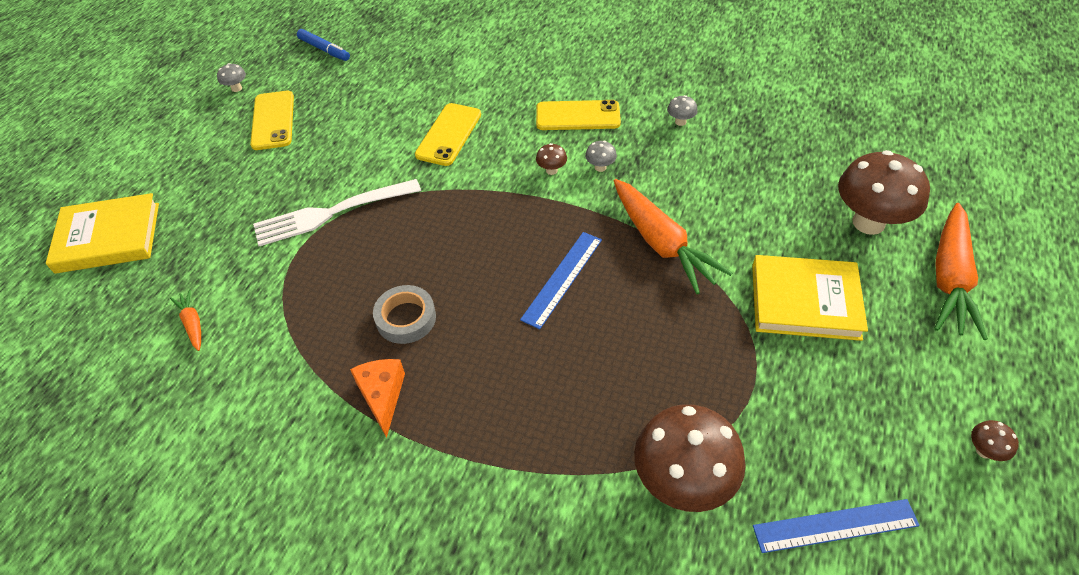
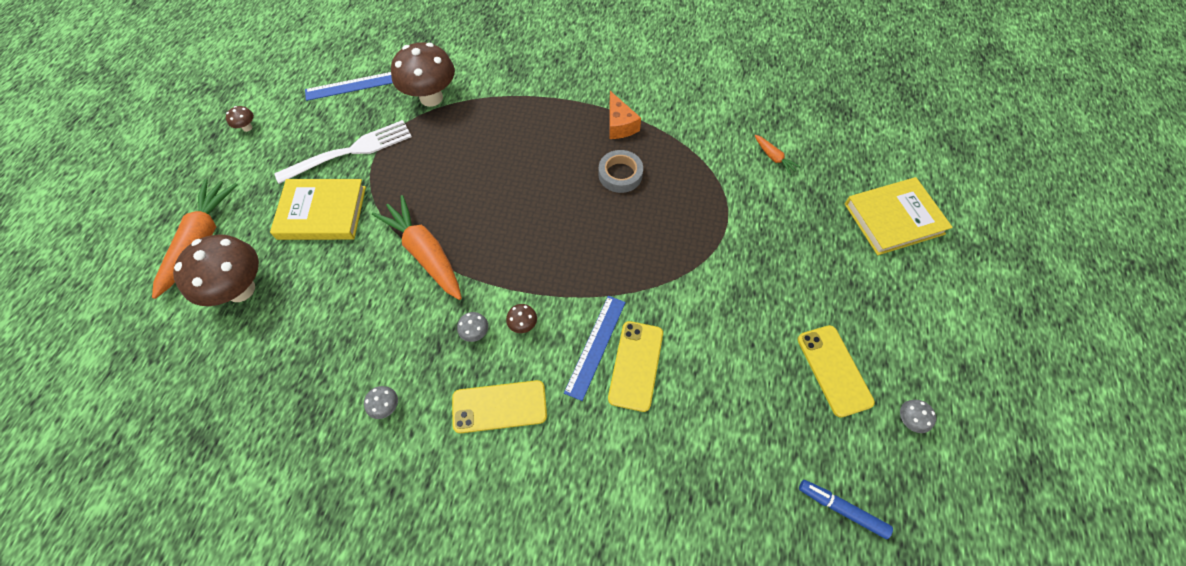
camera: 170 degrees right, 10 degrees up
(331, 213) = (716, 259): white fork -> white fork (350, 151)
(562, 279) = (507, 215): blue ruler -> blue ruler (595, 346)

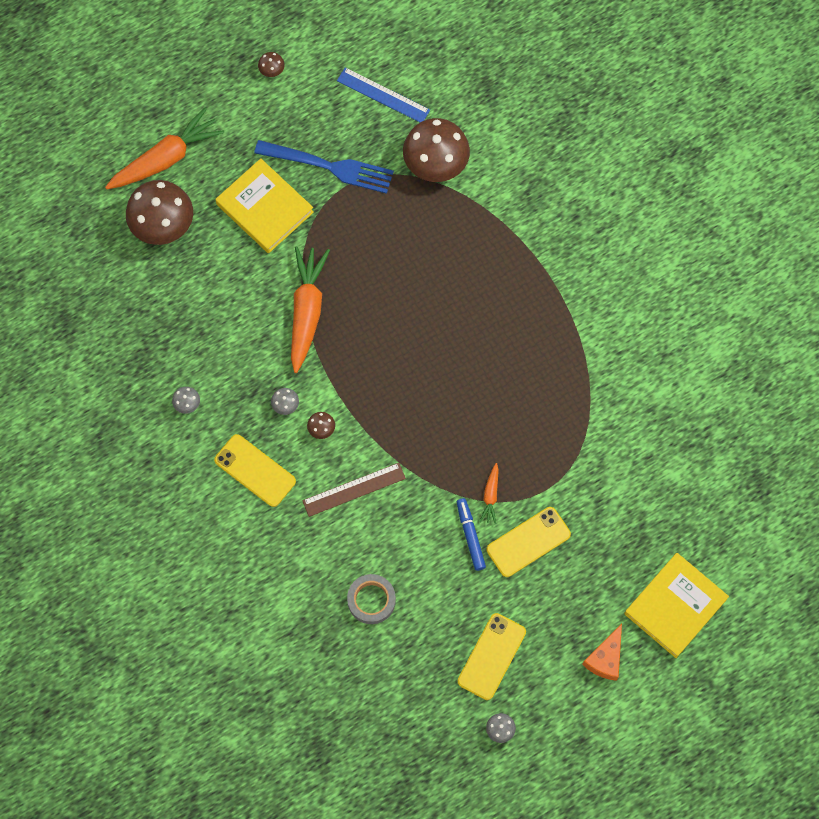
camera: 45 degrees right, 10 degrees up
(350, 151) = (329, 166): white fork -> blue fork
(595, 346) = (354, 489): blue ruler -> brown ruler
(620, 125) = (558, 330): orange cheese -> orange cheese (605, 658)
(620, 174) = (510, 375): grey tape -> grey tape (371, 600)
(636, 365) = (366, 527): yellow phone -> yellow phone (528, 542)
(774, 158) = (647, 473): orange carrot -> orange carrot (490, 496)
(841, 509) = (394, 730): blue marker -> blue marker (470, 536)
(893, 219) = (675, 606): yellow book -> yellow book turned 75 degrees counterclockwise

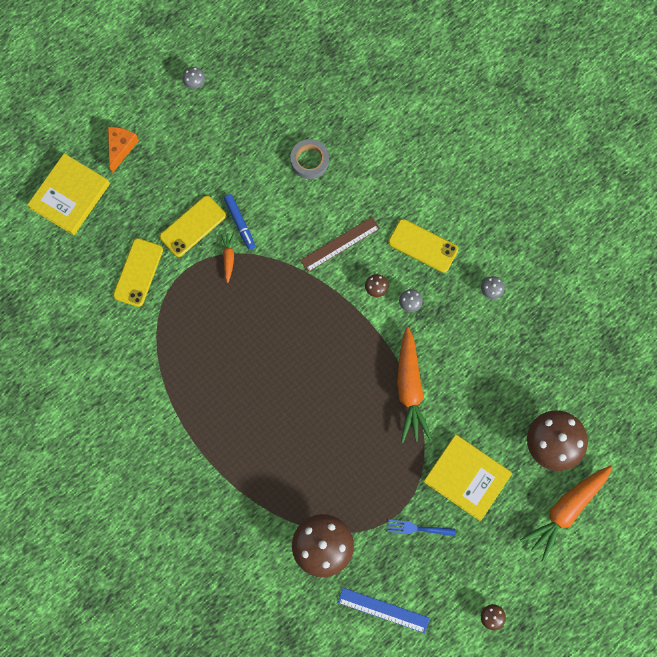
camera: 170 degrees right, 5 degrees up
(329, 166) = (418, 528): blue fork -> blue fork, size x0.53
(492, 656) = (209, 134): yellow phone -> yellow phone (138, 272)

